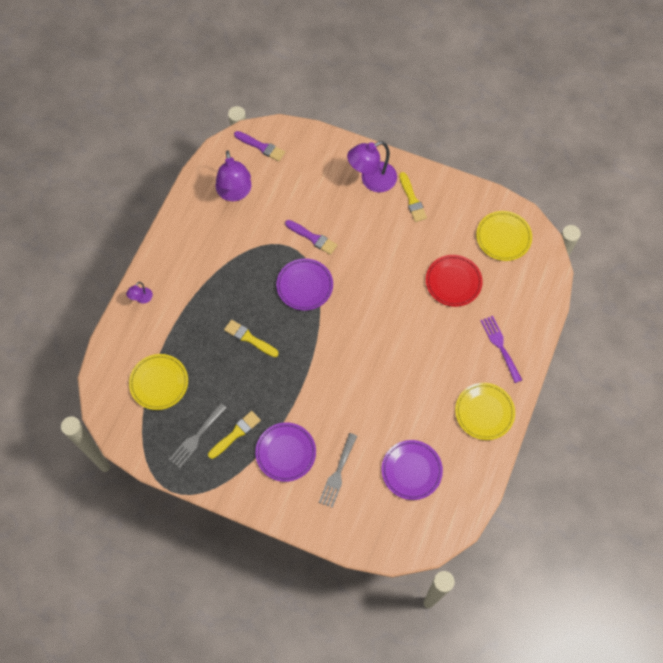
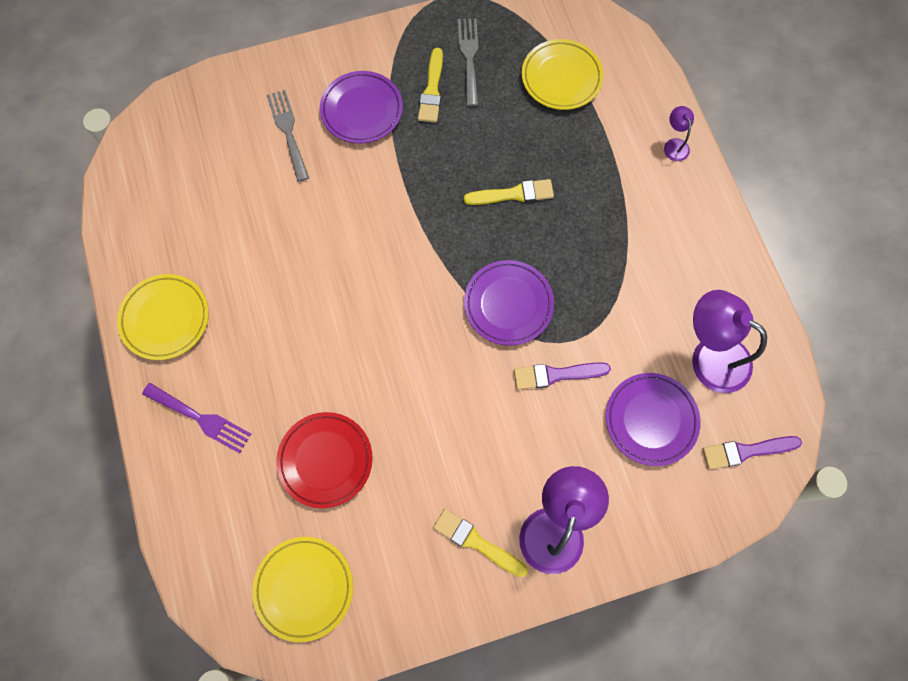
camera: 140 degrees right, 5 degrees up
(411, 470) = (207, 191): purple plate -> purple plate (651, 420)

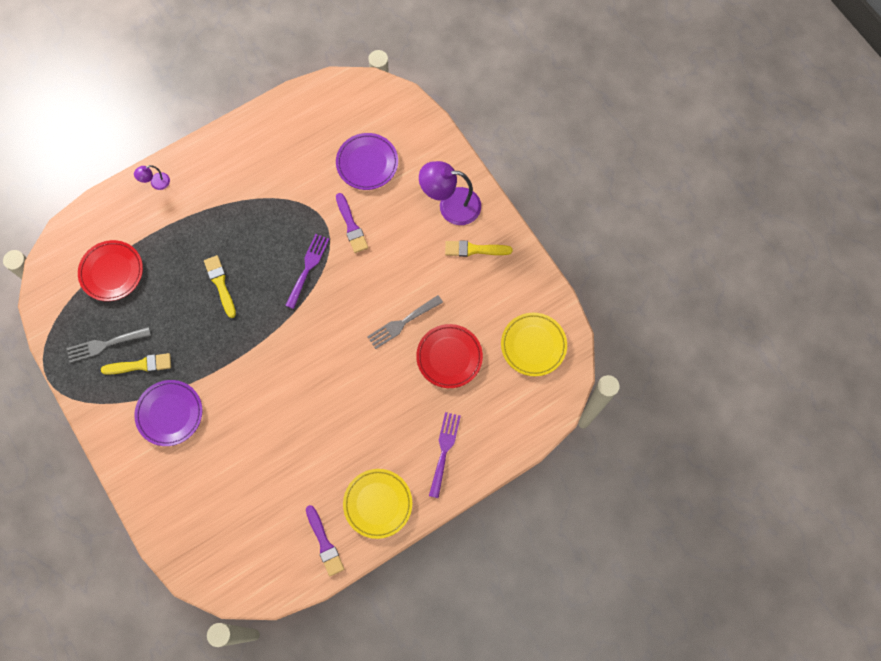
camera: 105 degrees left, 0 degrees up
(288, 131) = (200, 465): grey fork -> grey fork (402, 323)
(476, 542) = (474, 249): yellow brush -> yellow brush turned 75 degrees clockwise
(508, 304) = (308, 267): purple plate -> purple fork
(561, 78) = (112, 272): yellow plate -> red plate
(709, 356) = (314, 136): purple lamp -> none
(746, 451) = (373, 106): purple brush -> purple brush (324, 543)

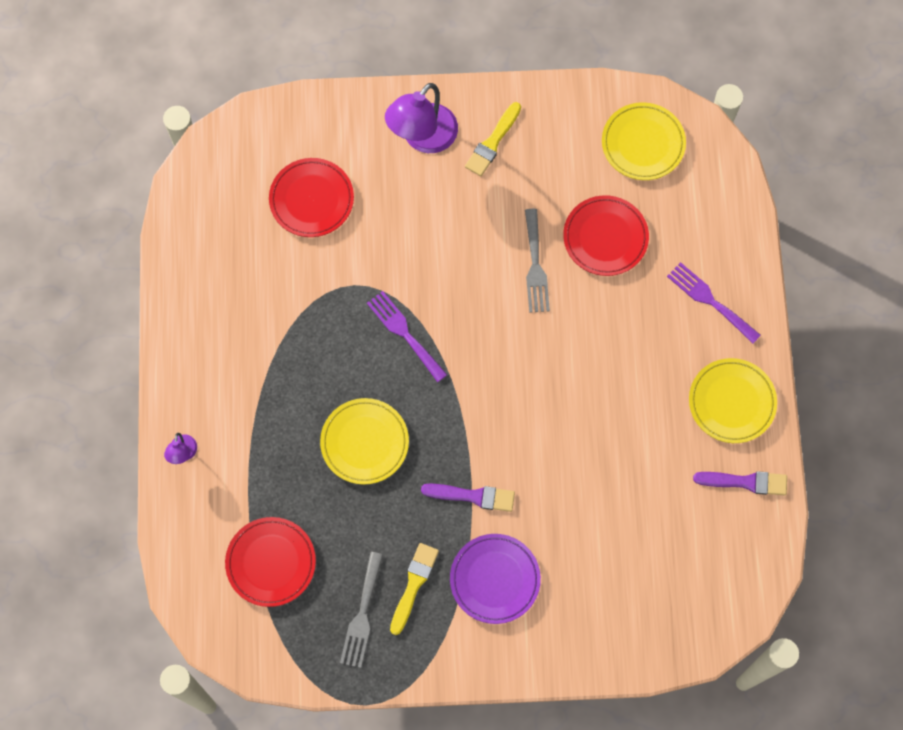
camera: 60 degrees left, 0 degrees up
(220, 284) = (364, 442): yellow brush -> yellow plate
(351, 226) = (381, 258): purple brush -> purple brush (473, 496)
(367, 163) = (311, 200): purple plate -> red plate

